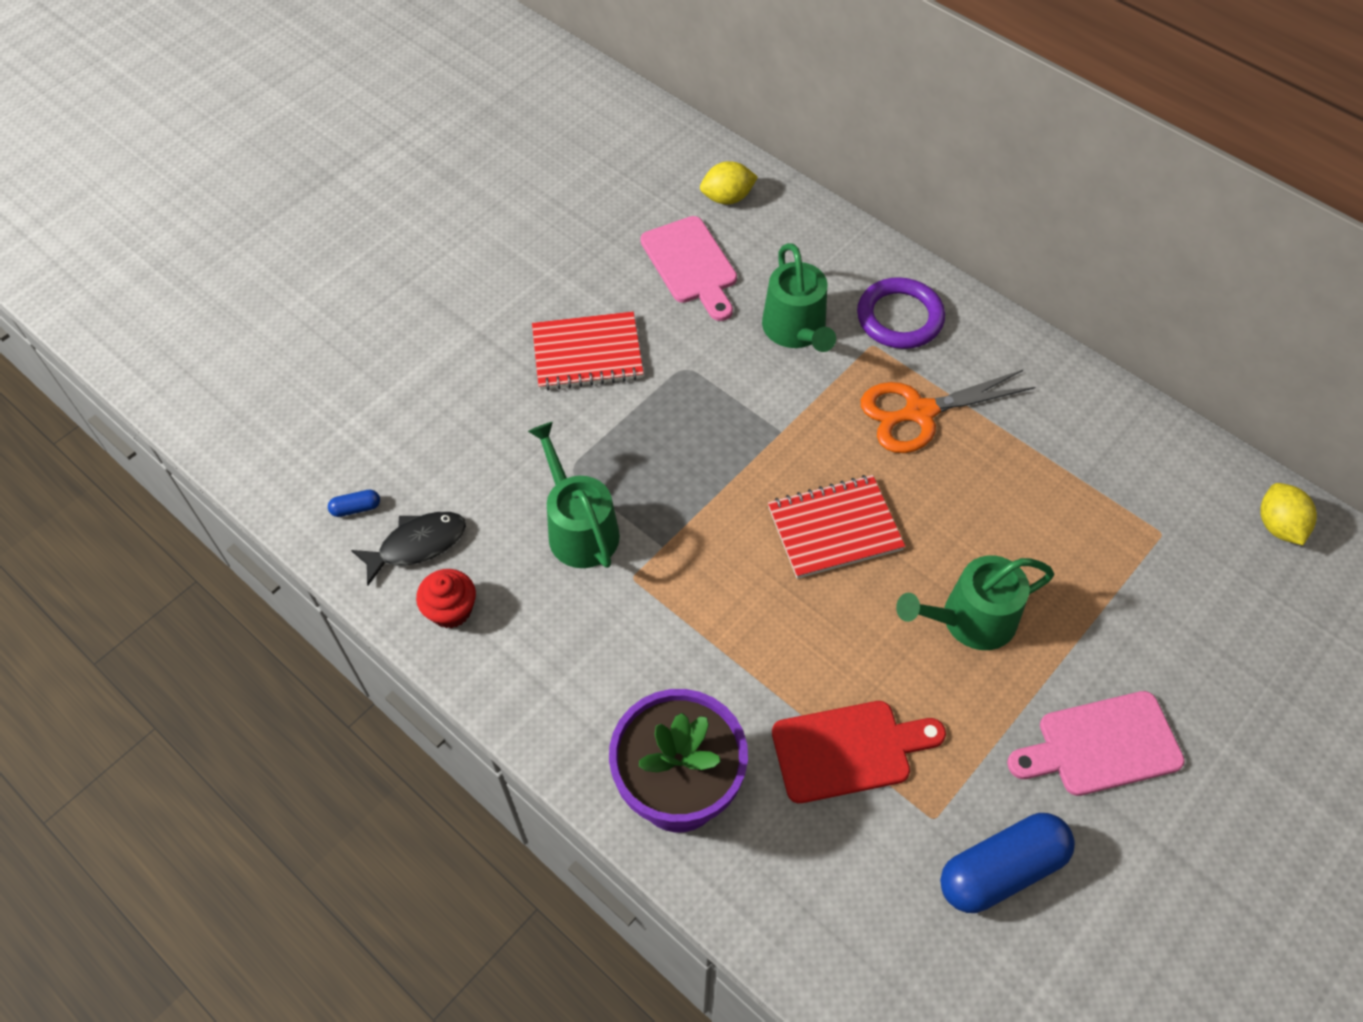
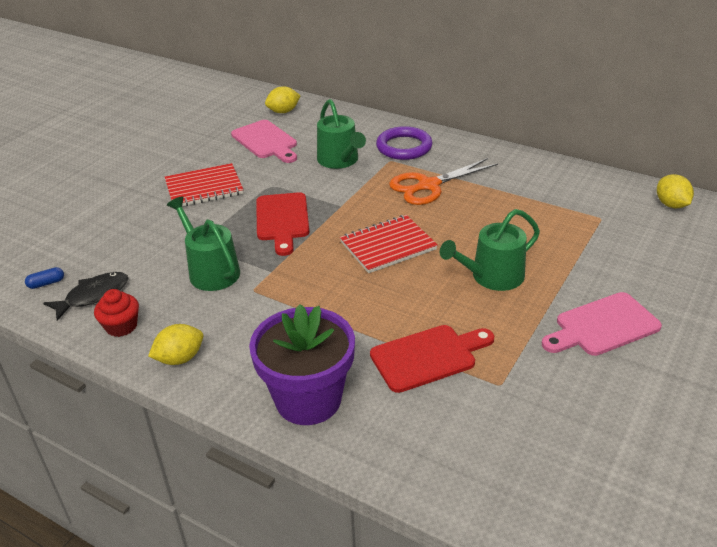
camera: 10 degrees left, 20 degrees down
(522, 684) = (180, 358): none -> yellow lemon
(692, 445) = (282, 220): none -> red cutting board
(1001, 870) = (557, 405): blue capsule -> none

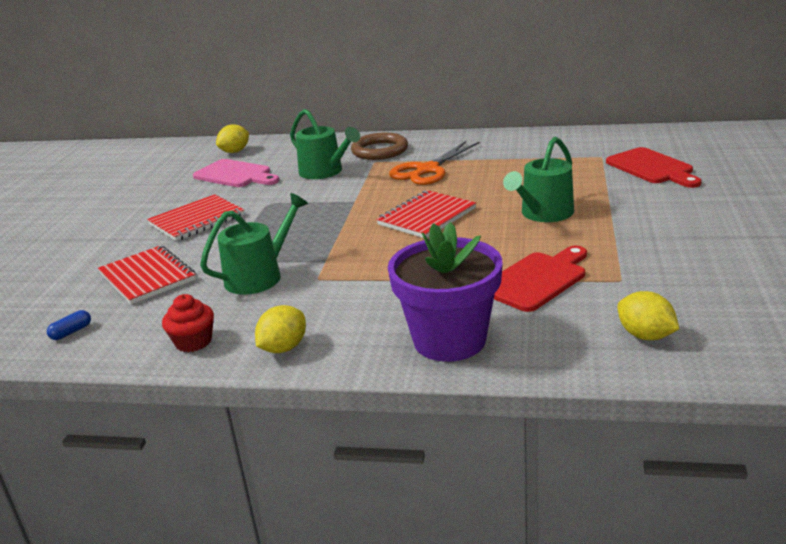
camera: 20 degrees left, 10 degrees down
(93, 296) = (138, 327): black fish -> none
(131, 242) = (148, 277): none -> red notebook
(211, 271) = (259, 276): green watering can -> green watering can turned 105 degrees clockwise
(282, 220) = (303, 223): red cutting board -> red cutting board (652, 168)
(404, 147) = (380, 150): purple ring -> brown ring
(603, 326) = (670, 221): pink cutting board -> none
(671, 205) = (650, 136): yellow lemon -> yellow lemon (645, 336)

